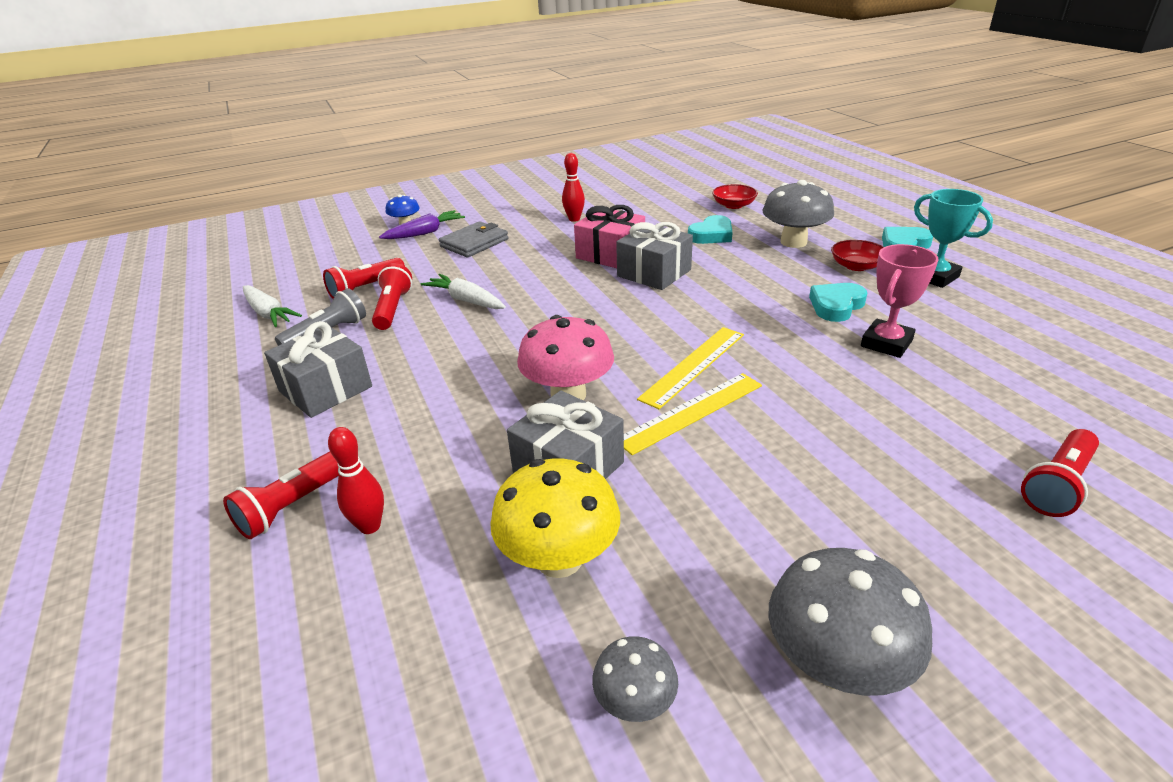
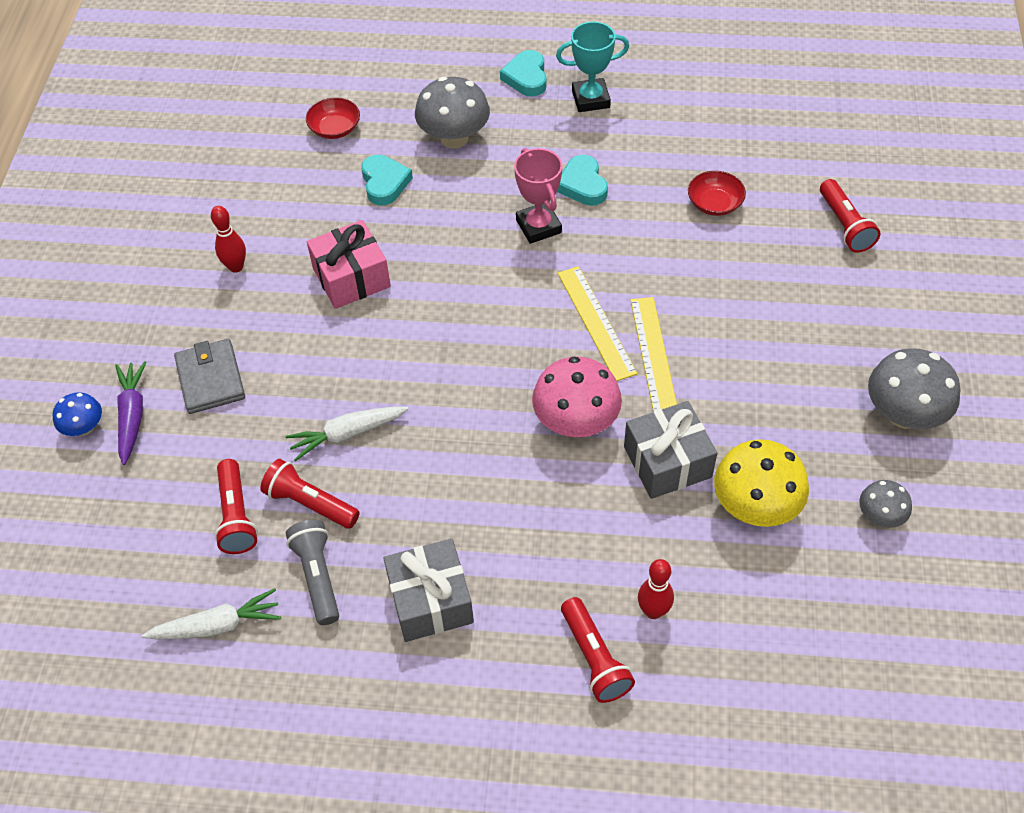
camera: 60 degrees left, 20 degrees up
(654, 273) = (422, 266): grey gift -> none
(856, 266) = (533, 129): red bowl -> red bowl (714, 203)
(886, 343) = (655, 194): pink trophy -> pink trophy (538, 226)

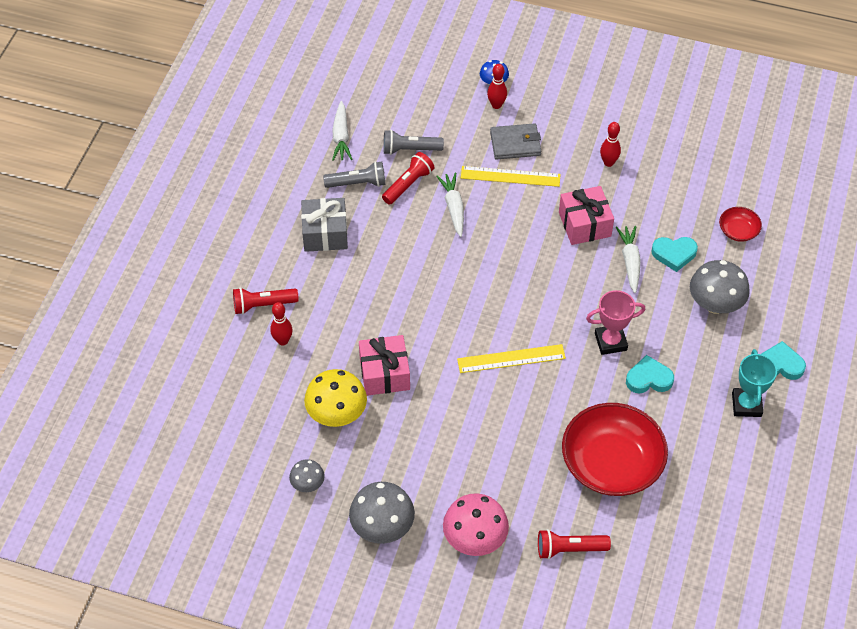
camera: 100 degrees right, 0 degrees up
(132, 416) = (496, 105): purple carrot -> red bowling pin
(236, 516) = (410, 149): red flashlight -> grey flashlight
(406, 223) = (630, 262): none -> white carrot
(576, 422) = (430, 329): pink mushroom -> pink mushroom (475, 539)
(654, 357) = (472, 386): yellow ruler -> yellow ruler (510, 176)
(667, 462) = (384, 373): grey gift -> pink gift
(714, 203) = (611, 463): red bowl -> red bowl, size x2.24

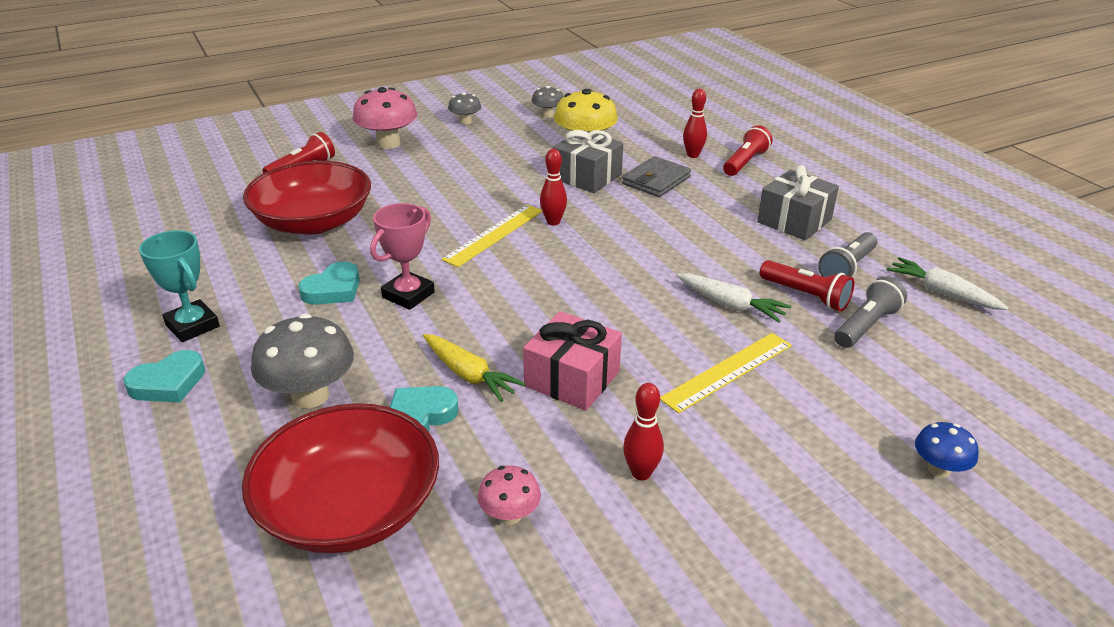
camera: 135 degrees right, 20 degrees down
(382, 527) = (465, 121): grey mushroom -> grey mushroom, size x0.55
(384, 373) = (587, 177): pink gift -> grey gift
(408, 184) = (805, 296): red flashlight -> red flashlight turned 45 degrees counterclockwise
(496, 105) = (882, 441): red bowling pin -> red bowling pin (553, 222)
(515, 144) = (782, 411): grey wallet -> grey wallet (656, 180)
(630, 262) = (469, 375): white carrot -> yellow carrot
(678, 183) = (510, 515): none -> pink mushroom
(738, 231) = (350, 508): red bowl -> red bowl, size x2.24

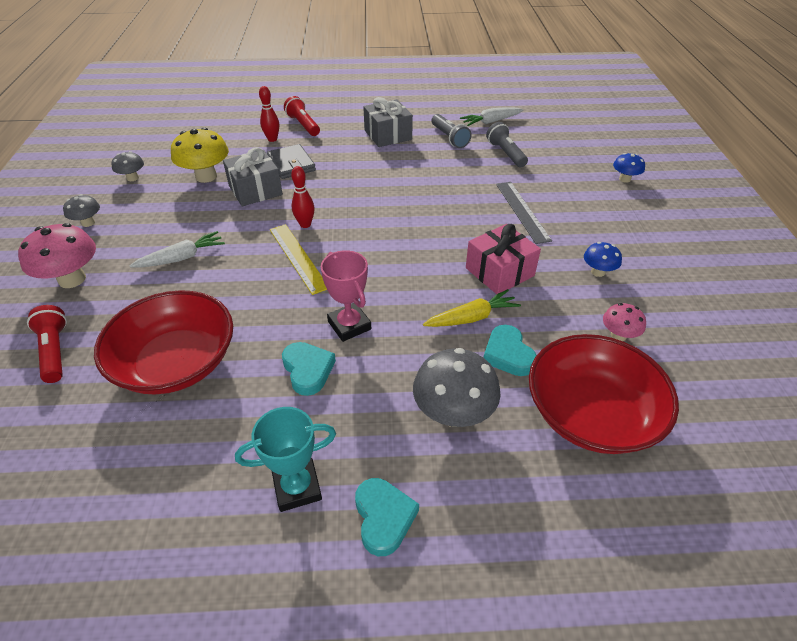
camera: 65 degrees left, 10 degrees up
(641, 473) = (598, 272): red bowling pin -> blue mushroom
(727, 371) = (522, 211): yellow ruler -> grey ruler
(730, 305) = (459, 188): white carrot -> white carrot (182, 258)
(805, 296) = (467, 160): red flashlight -> none

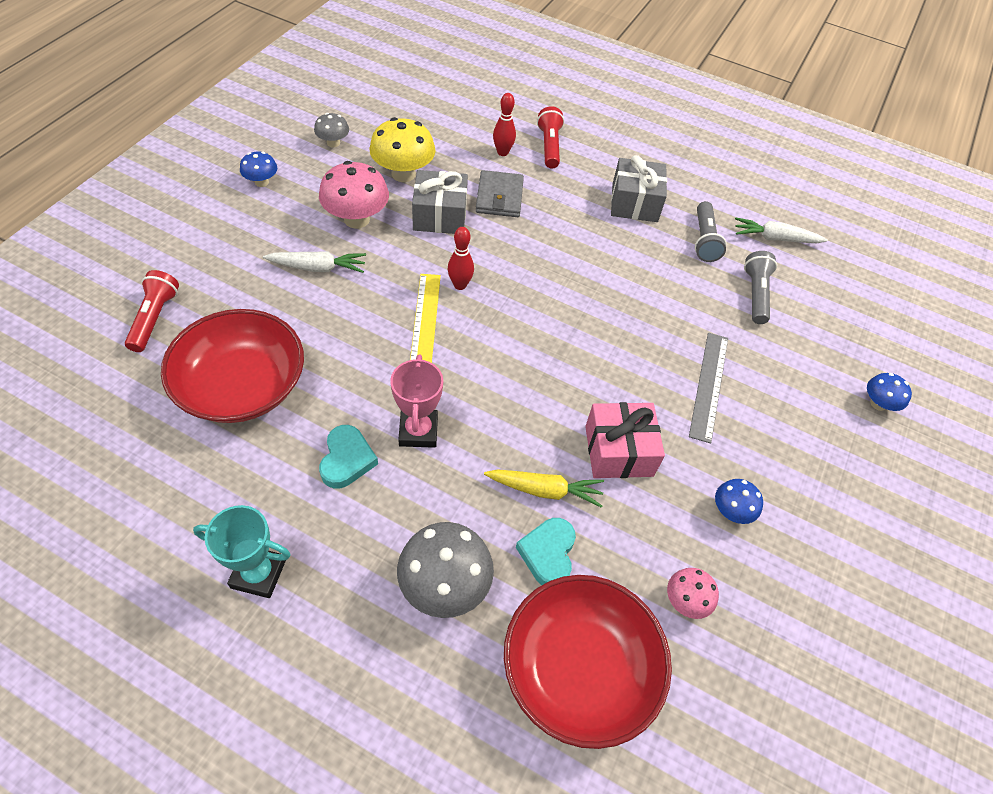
camera: 25 degrees right, 10 degrees up
(72, 279) = (211, 244): pink mushroom -> pink mushroom (356, 219)
(88, 223) = (261, 182): grey mushroom -> blue mushroom
(383, 518) = (308, 648): turquoise heart -> none

